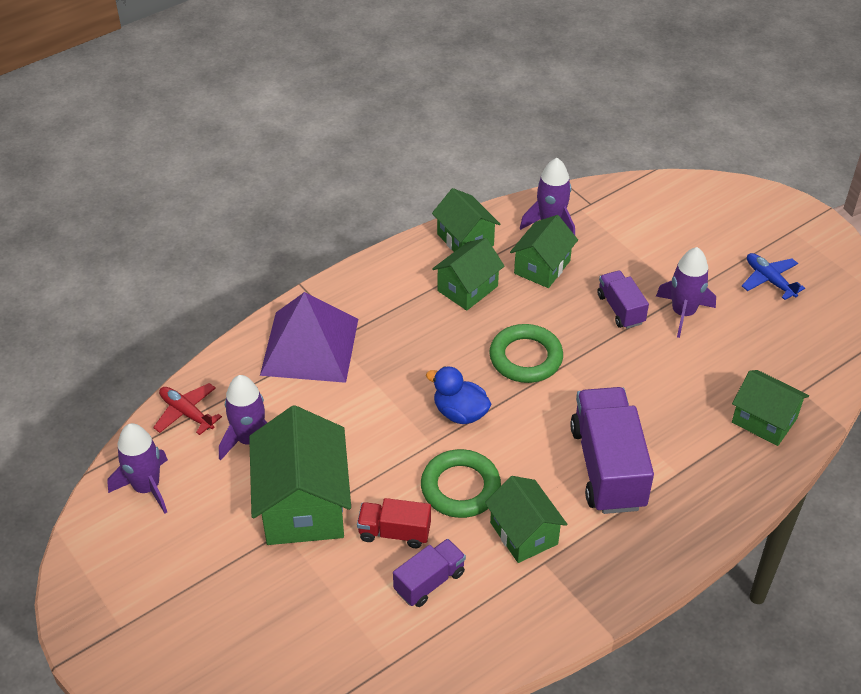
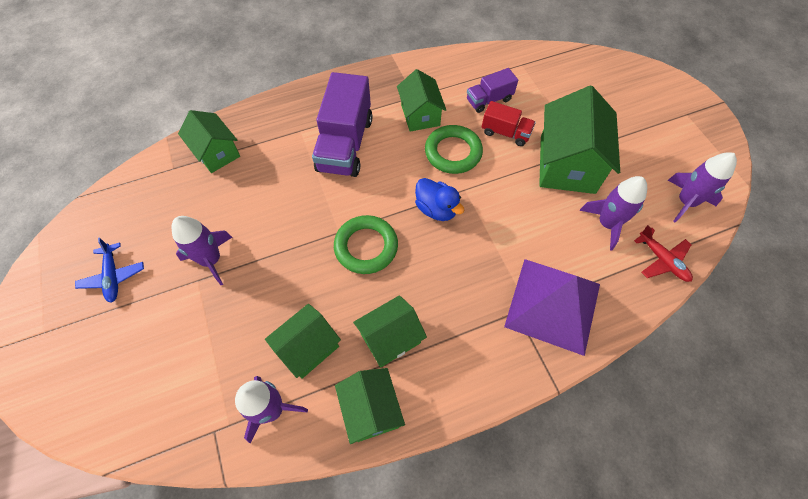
camera: 165 degrees left, 15 degrees up
(620, 309) = (262, 277): purple truck -> none

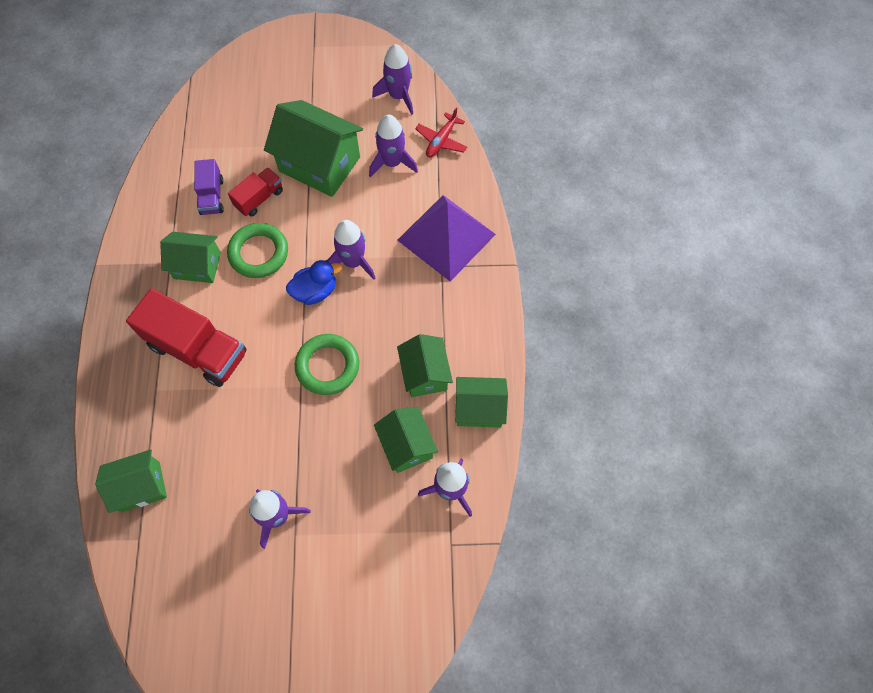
camera: 70 degrees left, 5 degrees up
(113, 276) = (252, 623): blue plane -> none
(345, 144) = (198, 349): purple truck -> red truck
(481, 229) = (353, 262): none -> purple rocket
(662, 260) = (441, 140): red plane -> red plane turned 135 degrees clockwise

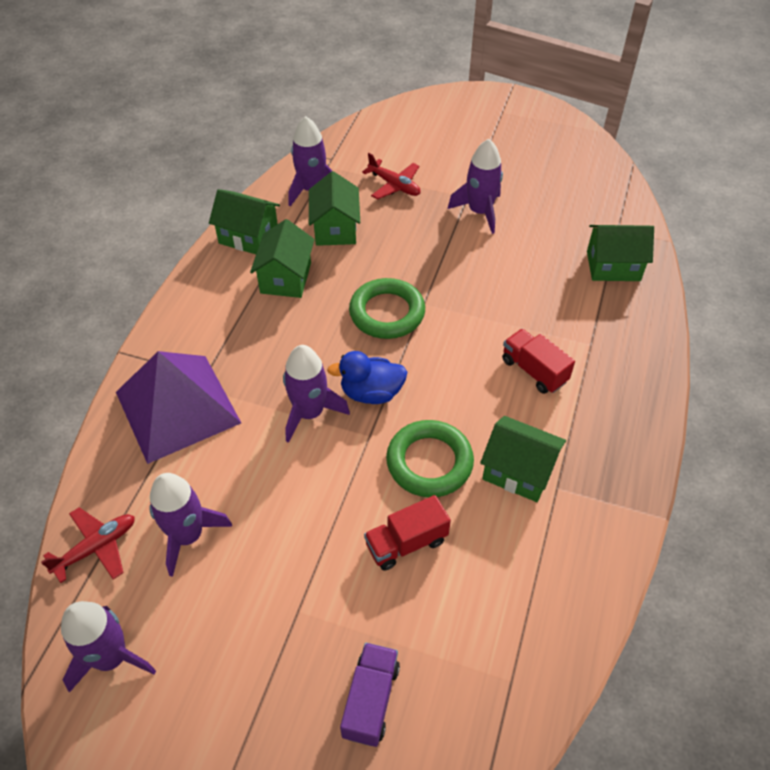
camera: 160 degrees left, 15 degrees down
(198, 349) = (534, 371): red truck -> red truck, size x0.53
(212, 196) = (477, 571): purple truck -> purple truck (370, 700)
(319, 164) = (296, 570): green house -> none
(372, 525) = (394, 185): none -> red plane

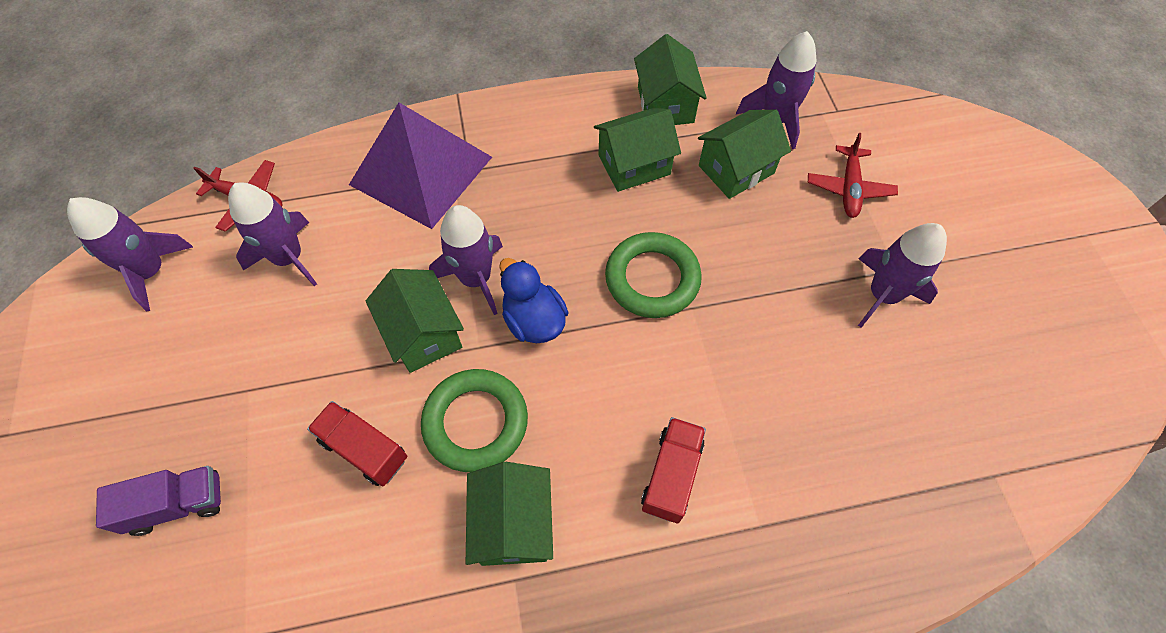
camera: 60 degrees right, 10 degrees up
(613, 266) = (919, 498): green house -> green house (423, 334)

